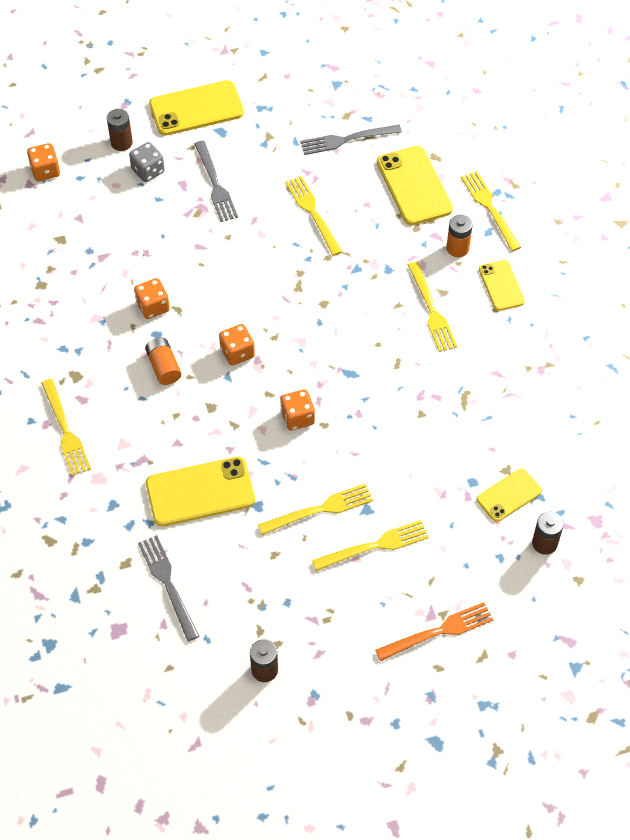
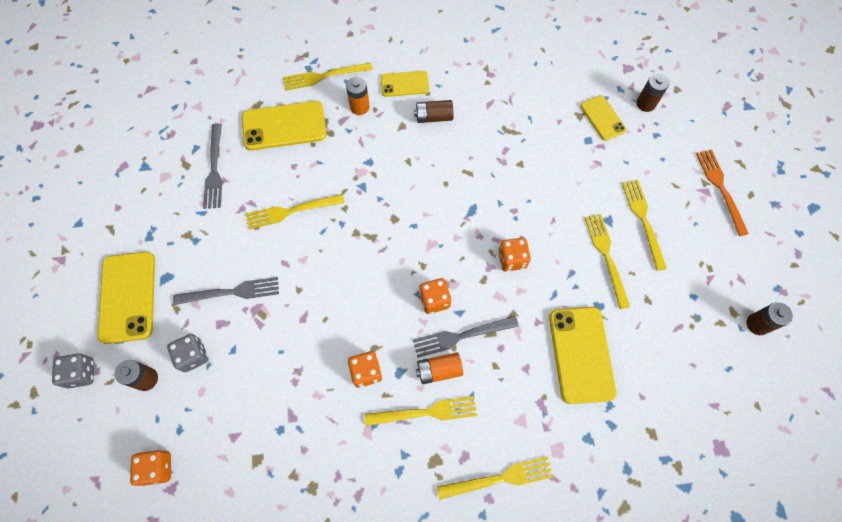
camera: 80 degrees left, 10 degrees up
(120, 96) = (81, 373): none -> grey dice
(167, 583) = (674, 396): grey fork -> grey fork (460, 336)
(432, 311) = (419, 137): yellow fork -> yellow fork (426, 412)
(463, 320) = (434, 117): none -> brown battery

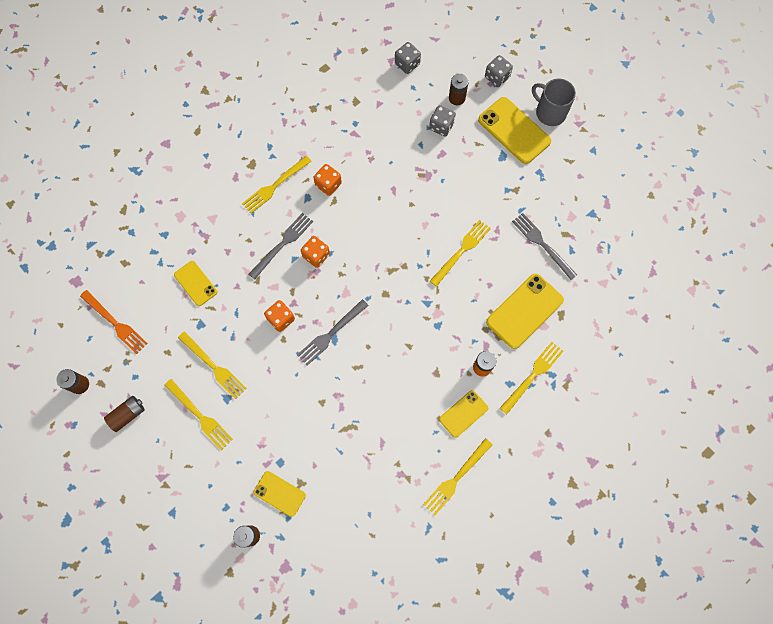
camera: 145 degrees right, 5 degrees up
(74, 291) = (549, 112): none -> grey mug
(157, 468) = (407, 64): orange dice -> grey dice
(232, 292) = (452, 175): grey fork -> grey fork (330, 334)
(434, 117) = (417, 398): brown battery -> brown battery (128, 415)
(439, 370) = (283, 214): orange battery -> none
(500, 478) = (206, 179): yellow fork -> yellow fork (455, 479)
(581, 354) = (195, 283): yellow phone -> yellow phone, size x0.60
(720, 187) = (150, 488): orange fork -> orange fork (116, 323)

